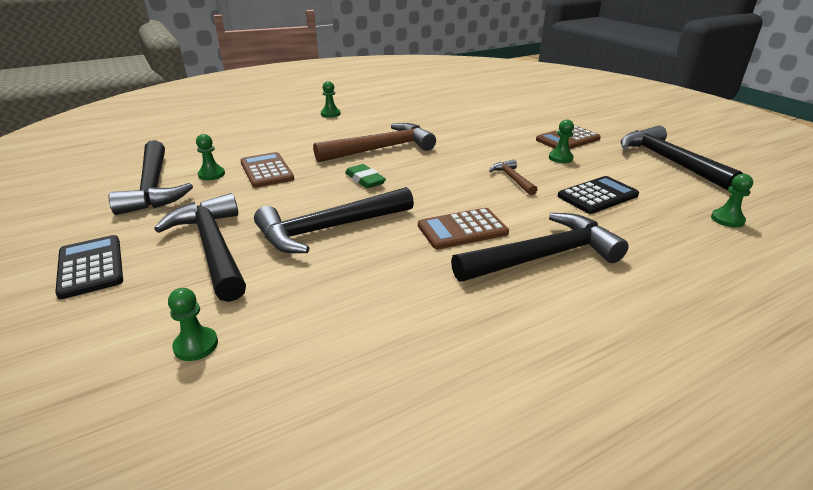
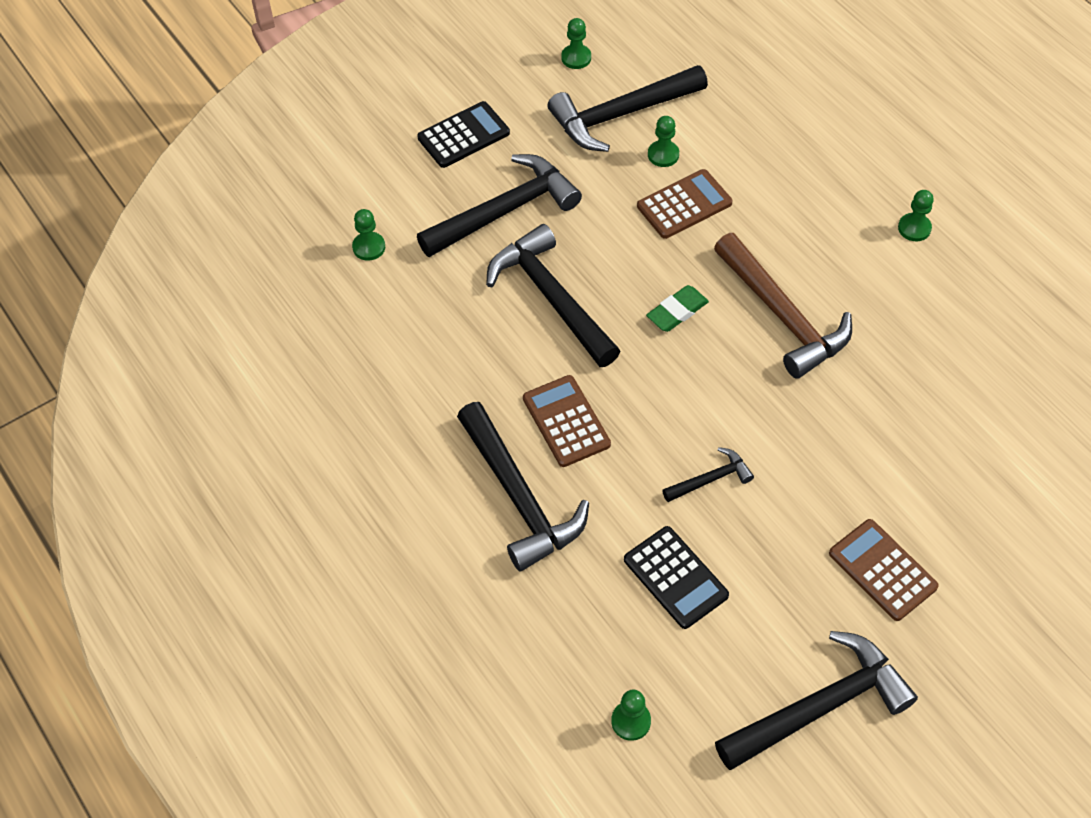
camera: 85 degrees right, 25 degrees up
(512, 179) = (710, 479): brown hammer -> black hammer
(560, 158) = (798, 549): green pawn -> green pawn (576, 58)

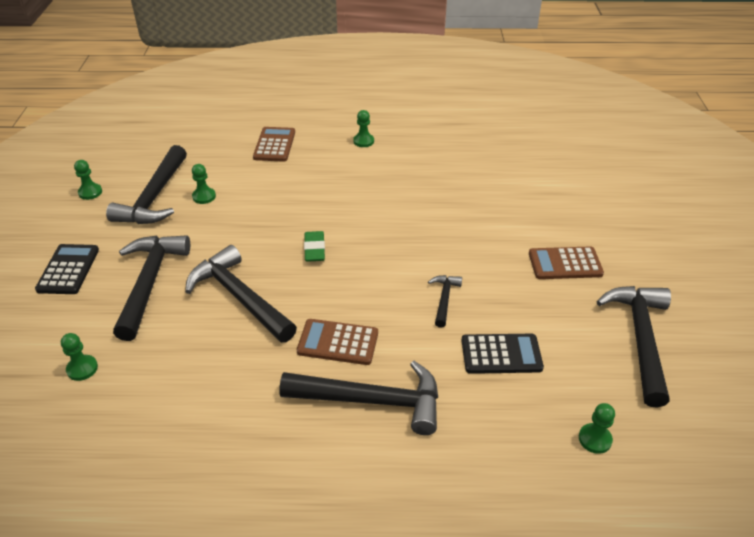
camera: 55 degrees left, 15 degrees down
(551, 298) = (240, 297): black hammer -> black hammer turned 45 degrees clockwise
(684, 205) = (247, 207): brown calculator -> brown calculator (274, 145)
(782, 316) = (364, 211): brown hammer -> none

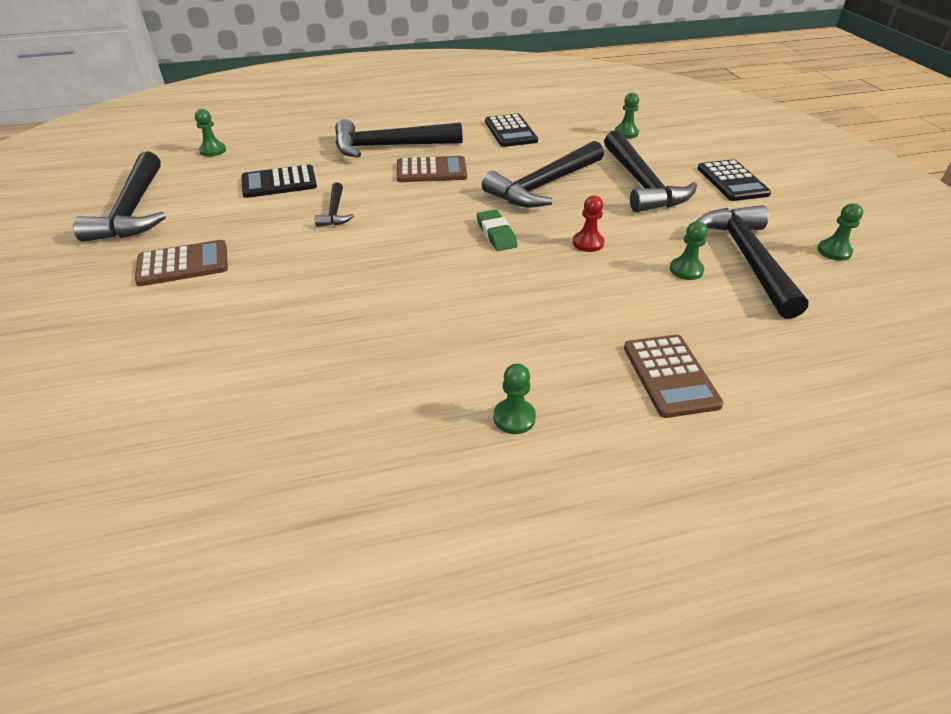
camera: 165 degrees right, 0 degrees up
(212, 403) = (510, 131): none -> black calculator
(240, 297) = (544, 185): black hammer -> black hammer turned 105 degrees clockwise
(251, 228) = (588, 243): none -> red pawn

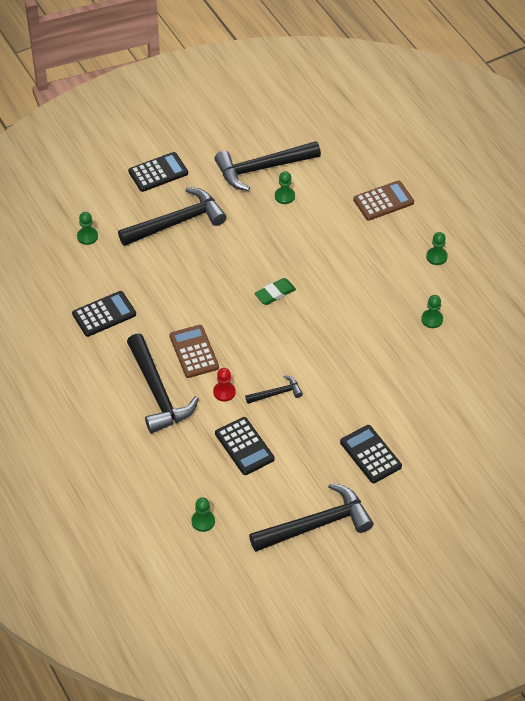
camera: 105 degrees left, 10 degrees up
(183, 264) = (370, 454): brown calculator -> black calculator
(544, 185) = (197, 278): black hammer -> none
(588, 243) = (269, 244): red pawn -> red pawn (224, 392)
(834, 251) = (239, 129): green pawn -> green pawn (432, 319)

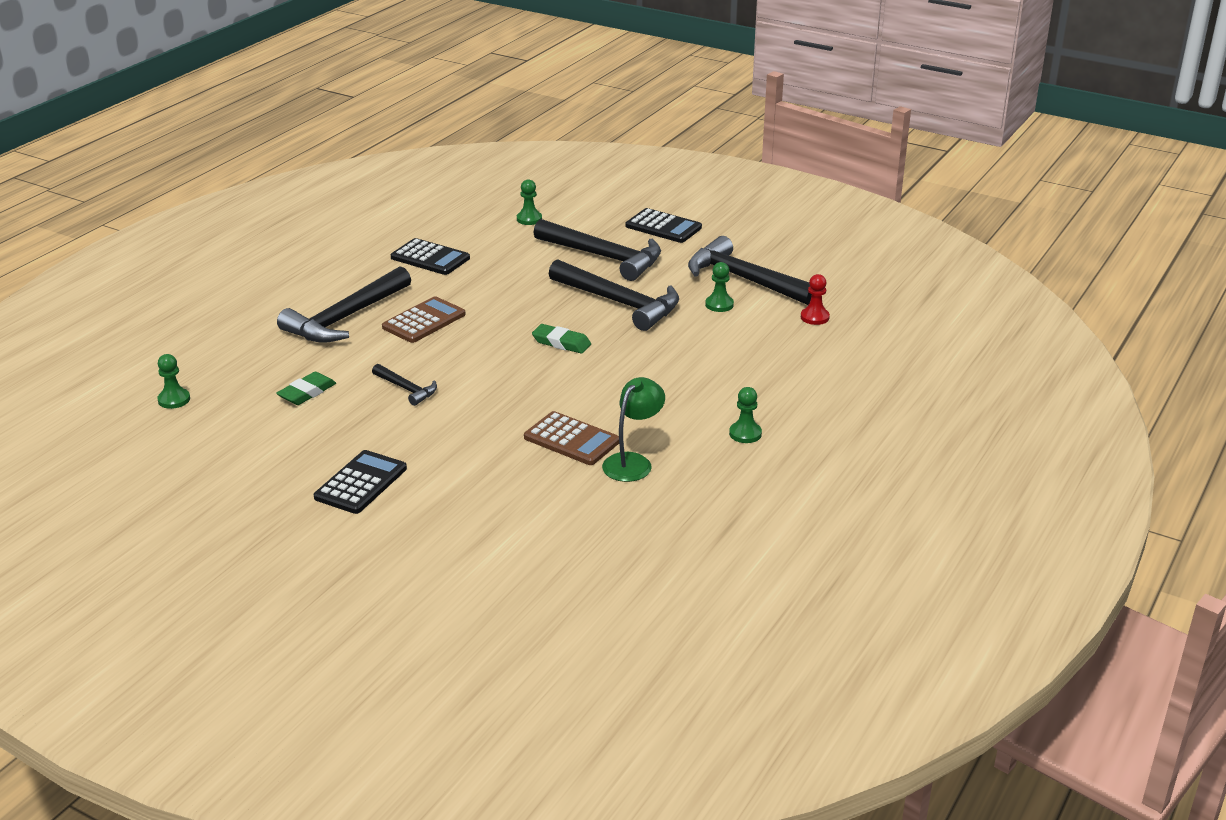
camera: 60 degrees right, 20 degrees down
(224, 392) = (379, 356): red pawn -> red pawn (814, 317)
(244, 446) = (307, 392): black calculator -> green eraser
(316, 525) = (217, 477): black hammer -> black hammer (619, 303)
(383, 201) = (792, 368): brown calculator -> brown calculator (571, 440)
(432, 319) = (633, 462): green pawn -> green lamp

